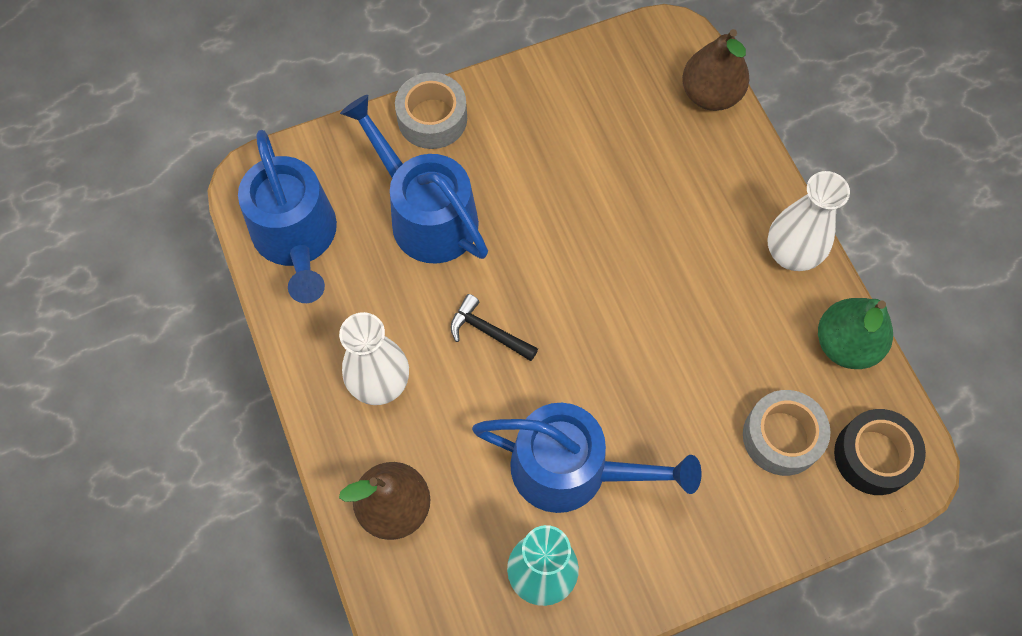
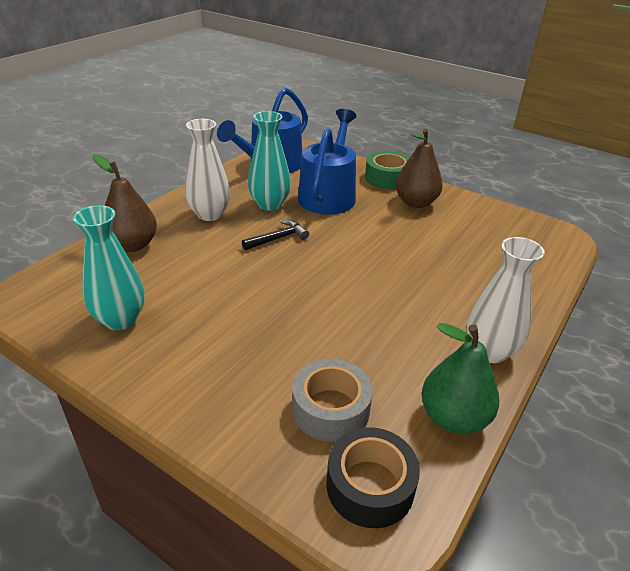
camera: 55 degrees right, 30 degrees down
(403, 298) = (269, 204): none -> turquoise vase
(432, 118) = (387, 178): grey tape -> green tape
(488, 331) = (278, 238): black hammer -> black hammer turned 60 degrees clockwise
(571, 469) = (211, 304): blue watering can -> none
(710, 95) = (549, 265): brown pear -> brown pear (415, 202)

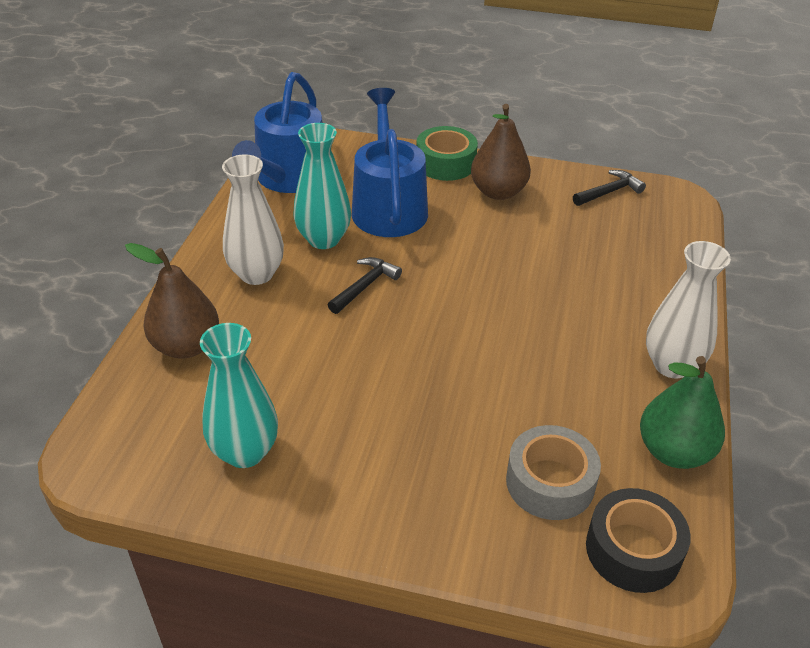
camera: 20 degrees left, 5 degrees up
(505, 220) = (609, 192): none -> black hammer

